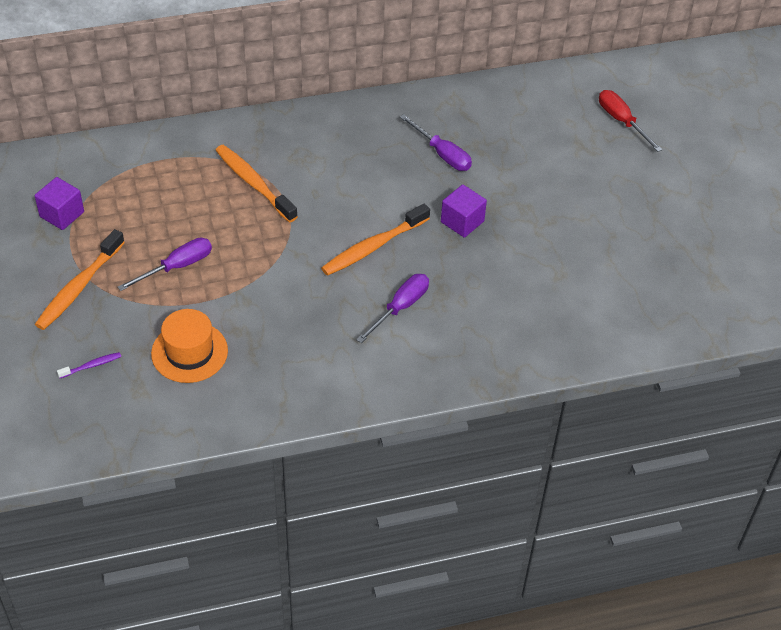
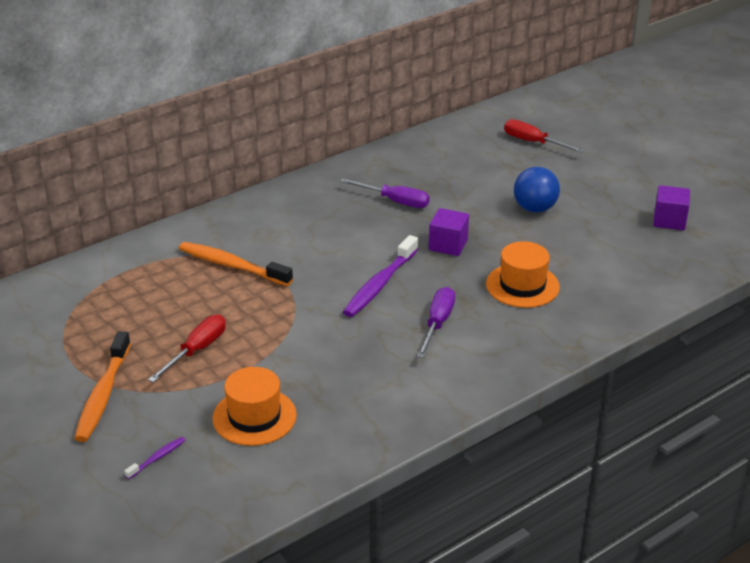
camera: 20 degrees left, 15 degrees down
(62, 214) = (48, 339): purple cube -> purple cube (669, 220)
(177, 267) = (197, 350): purple screwdriver -> red screwdriver
(373, 247) = (379, 284): orange toothbrush -> purple toothbrush
(504, 291) = (522, 285): none -> orange hat
(571, 204) = (535, 208): none -> blue ball

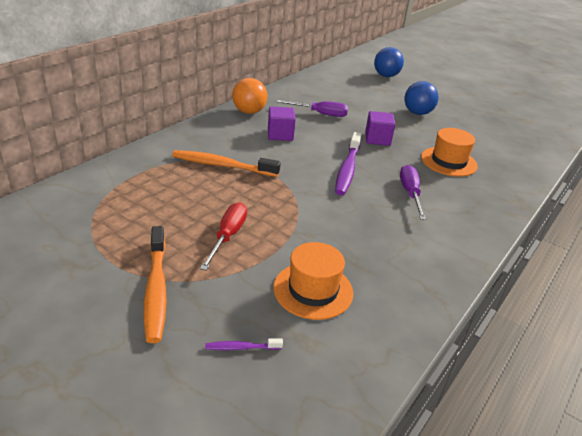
camera: 20 degrees left, 0 degrees up
(157, 458) = (241, 347): purple toothbrush -> purple toothbrush turned 120 degrees counterclockwise
(302, 192) = (249, 112): none -> orange ball
(533, 142) = (386, 76): red screwdriver -> blue ball
(669, 220) = (505, 115): purple cube -> purple cube (280, 134)

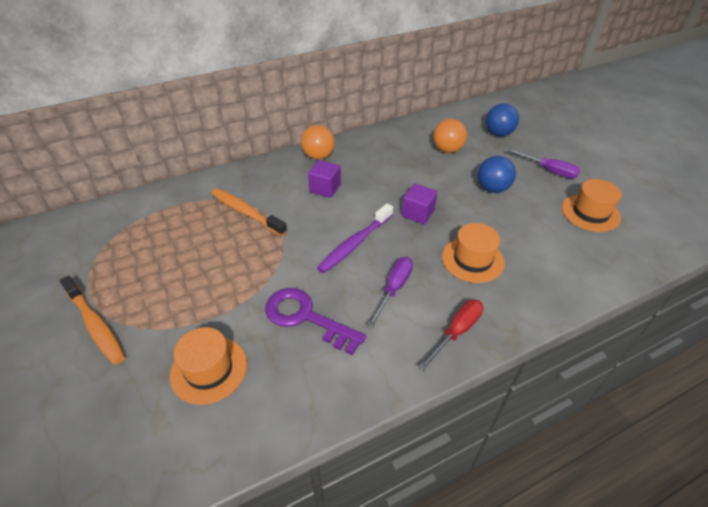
camera: 30 degrees right, 10 degrees up
(156, 289) = (95, 325): orange toothbrush -> orange toothbrush turned 60 degrees counterclockwise
(228, 236) = (189, 289): red screwdriver -> red screwdriver (456, 332)
(241, 347) = (107, 405): purple toothbrush -> none
(320, 114) = (385, 171): purple screwdriver -> purple screwdriver (549, 170)
(357, 92) = (447, 150): none -> orange ball
(359, 230) = (306, 317): none -> purple key
(498, 117) = (590, 213): none -> orange hat

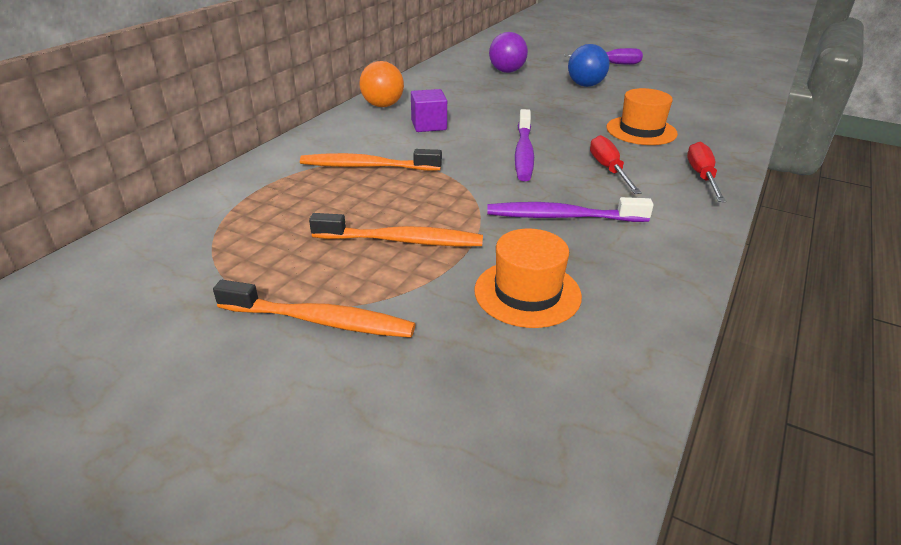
camera: 35 degrees left, 10 degrees down
(195, 287) = (402, 241): none -> orange toothbrush
(306, 317) = (562, 217): purple key -> purple toothbrush
(394, 289) = (608, 169): purple screwdriver -> red screwdriver
(418, 213) = (548, 117): purple cube -> none
(447, 150) = (507, 71): orange ball -> purple ball
(498, 133) = (535, 52): blue ball -> none
(590, 213) = (680, 79): orange hat -> none

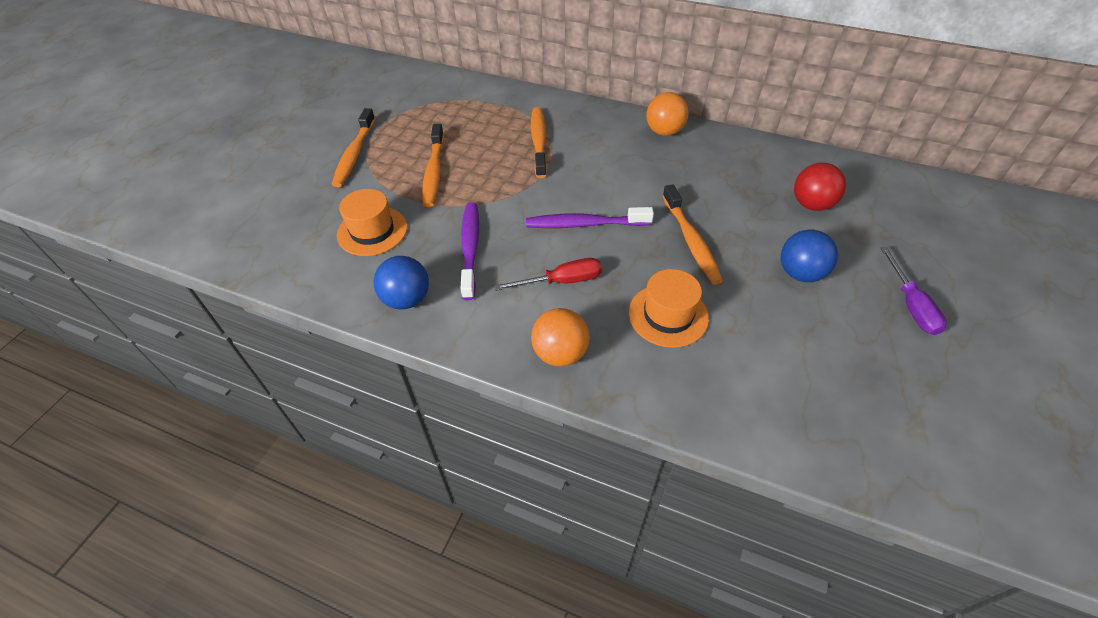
camera: 85 degrees right, 15 degrees up
(429, 125) = (628, 163): purple cube -> none
(507, 71) = (811, 204): purple ball -> red ball
(549, 113) = (691, 241): none -> orange toothbrush
(656, 261) = (407, 299): none -> blue ball
(702, 176) = (560, 353): red screwdriver -> orange ball

